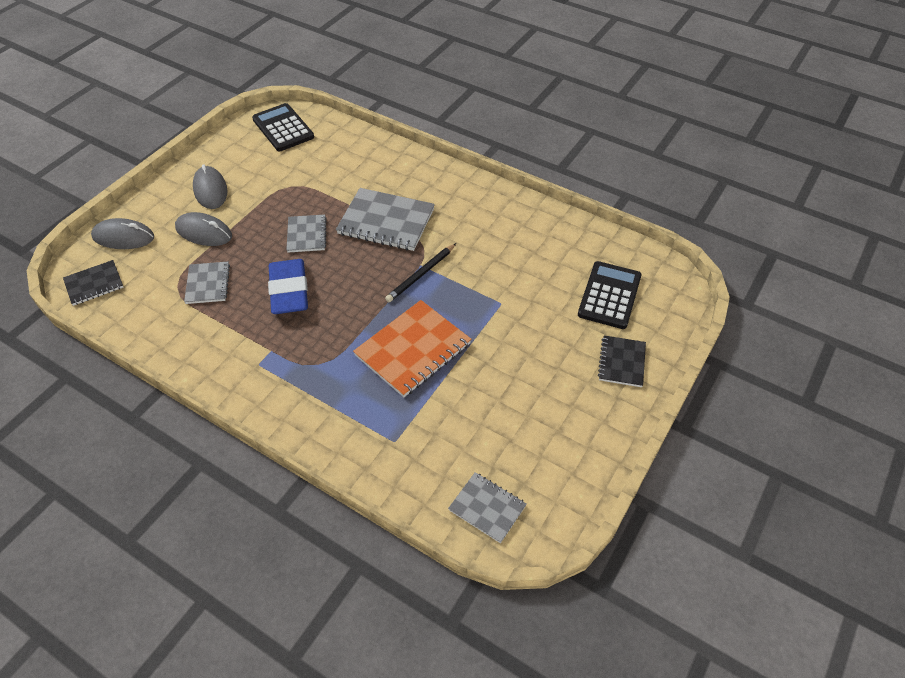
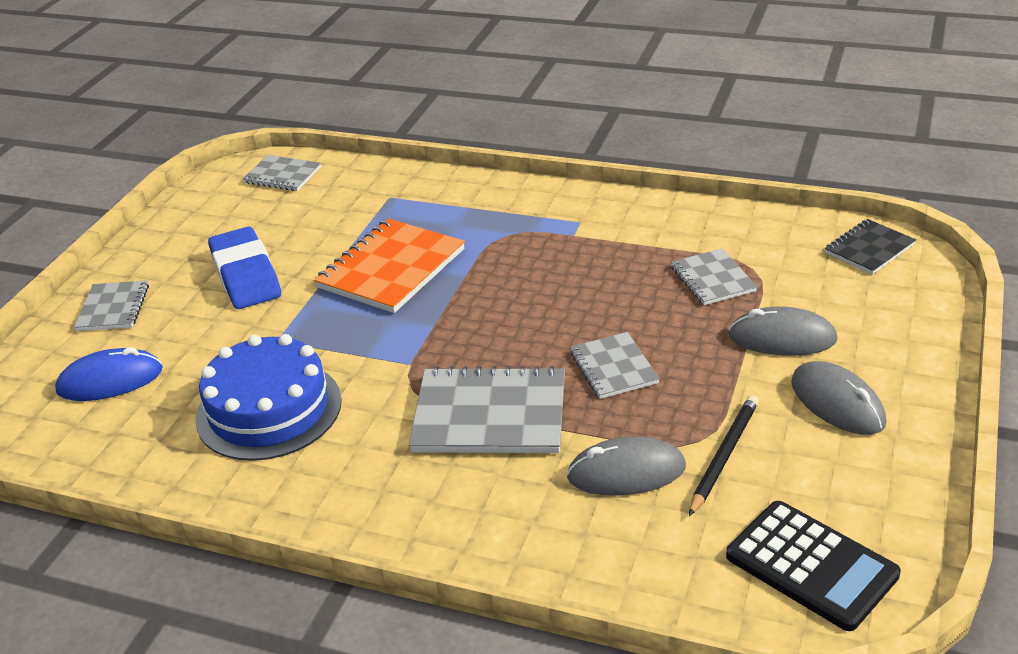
camera: 170 degrees right, 15 degrees down
(123, 237) = (899, 307): grey mouse -> grey mouse (626, 472)
(289, 291) = (591, 294): blue eraser -> blue eraser (246, 275)
(421, 274) = (405, 350): black pencil -> black pencil (723, 456)
(508, 252) = (269, 409): none -> blue cake
(609, 295) = (110, 380): black calculator -> blue mouse
(621, 362) = (113, 308): black notebook -> grey notebook

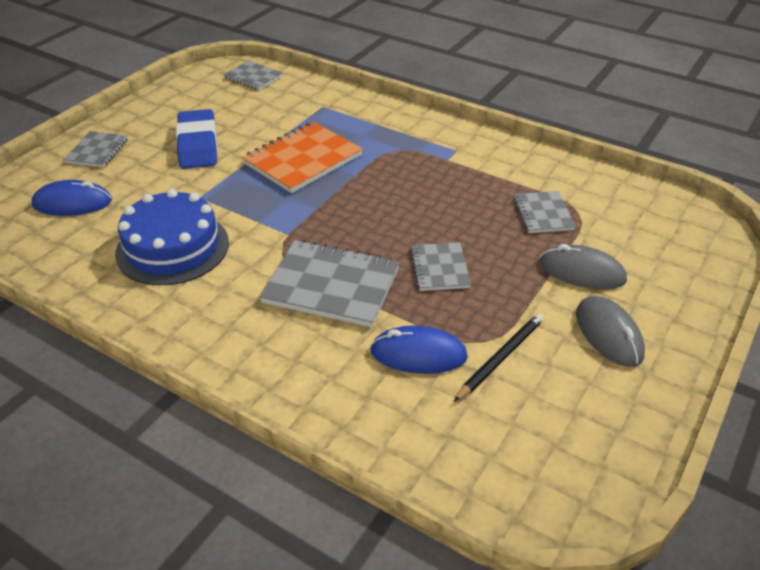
camera: 10 degrees right, 5 degrees up
(626, 472) = (418, 354): grey mouse -> blue mouse
(811, 566) = (539, 466): black calculator -> none
(869, 249) = (678, 214): black notebook -> none

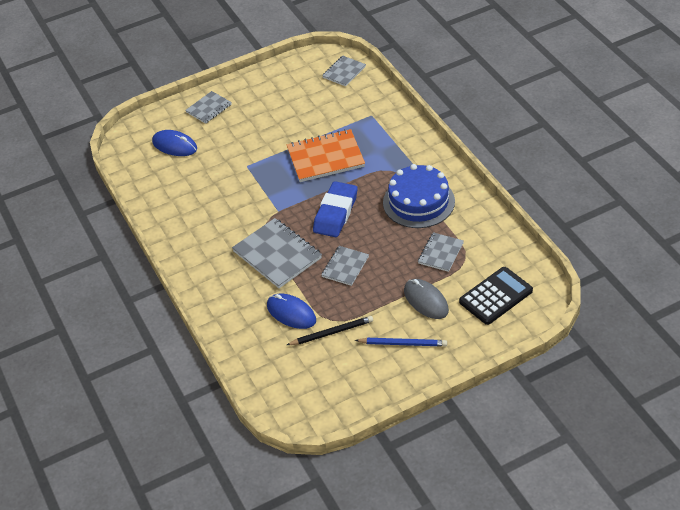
camera: 35 degrees right, 5 degrees up
(172, 247) = (210, 197): blue cake -> blue cake (418, 202)
(198, 145) = (270, 123): blue eraser -> blue eraser (336, 213)
(253, 77) = (344, 72): grey notebook -> grey notebook turned 60 degrees clockwise
(608, 334) = (403, 343): grey mouse -> blue pencil
(656, 237) = (496, 296): none -> black calculator

